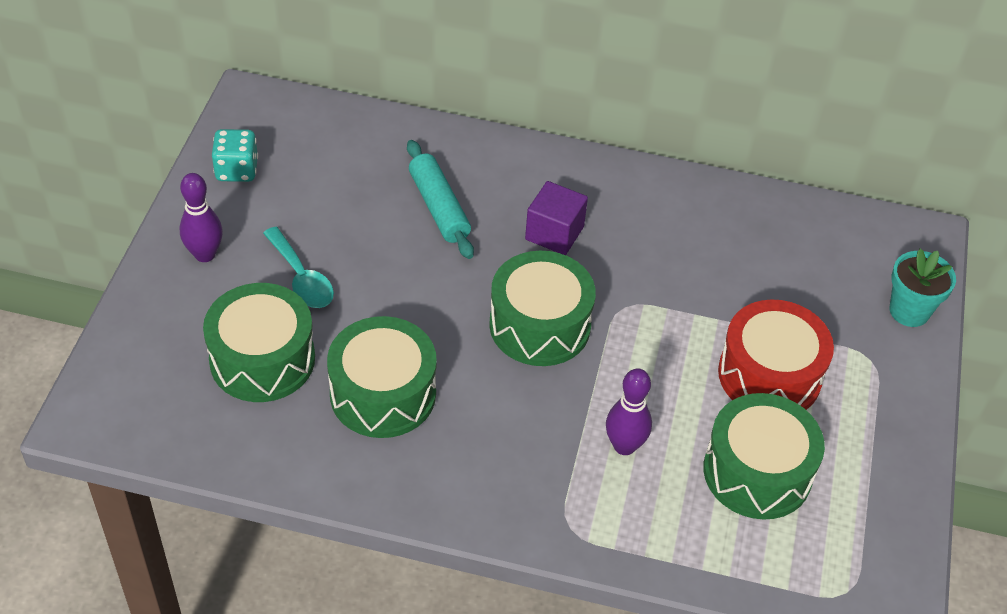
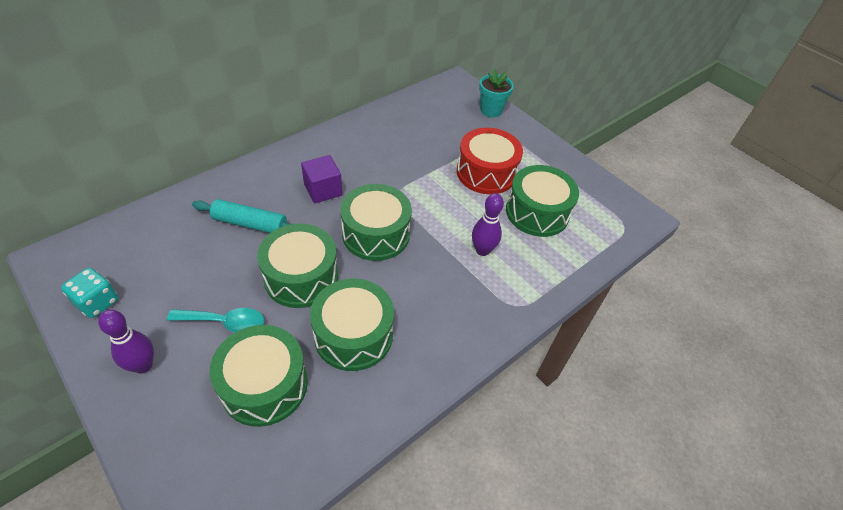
camera: 55 degrees left, 0 degrees up
(413, 299) = (301, 277): none -> green drum

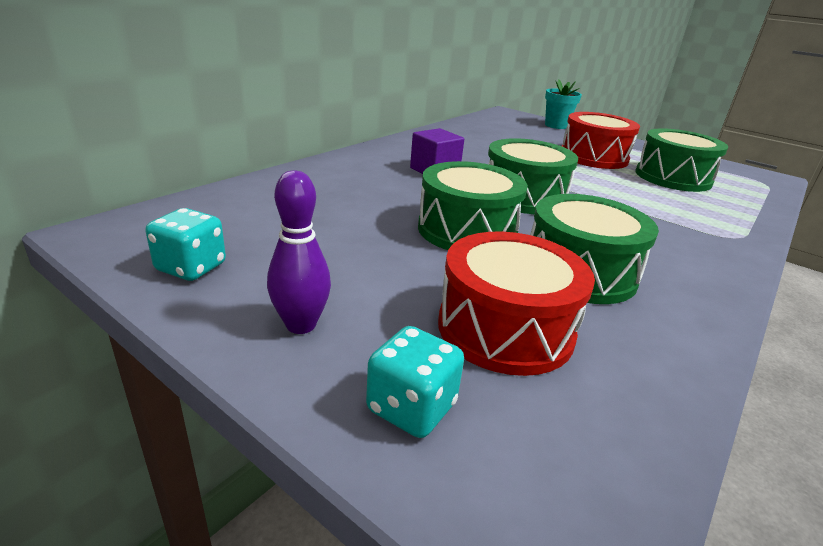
camera: 10 degrees left, 20 degrees down
(174, 440) = (411, 408): none -> turquoise dice
(224, 322) = (397, 273): turquoise spoon -> none
(250, 224) = (368, 195): turquoise rolling pin -> none
(264, 385) = (505, 328): green drum -> red drum
(482, 250) = (650, 202): purple bowling pin -> none

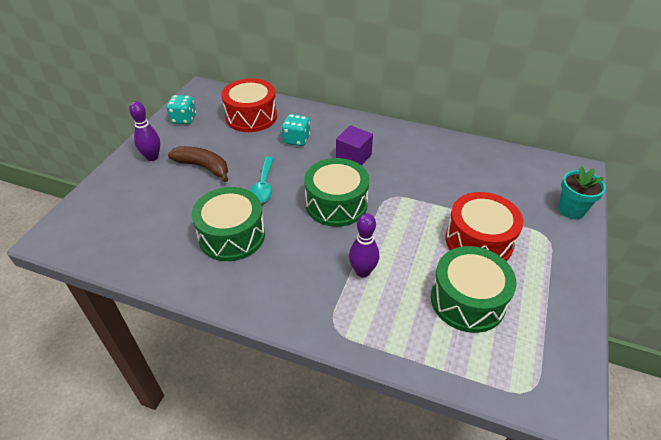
camera: 75 degrees right, 15 degrees up
(383, 270) = (203, 167): none -> brown banana
(411, 408) = (110, 194): turquoise dice -> turquoise dice (296, 140)
(467, 230) = (263, 186): green drum -> turquoise spoon
(505, 328) = (166, 212): red drum -> red drum (251, 117)
(643, 207) = (362, 271): none -> purple bowling pin

